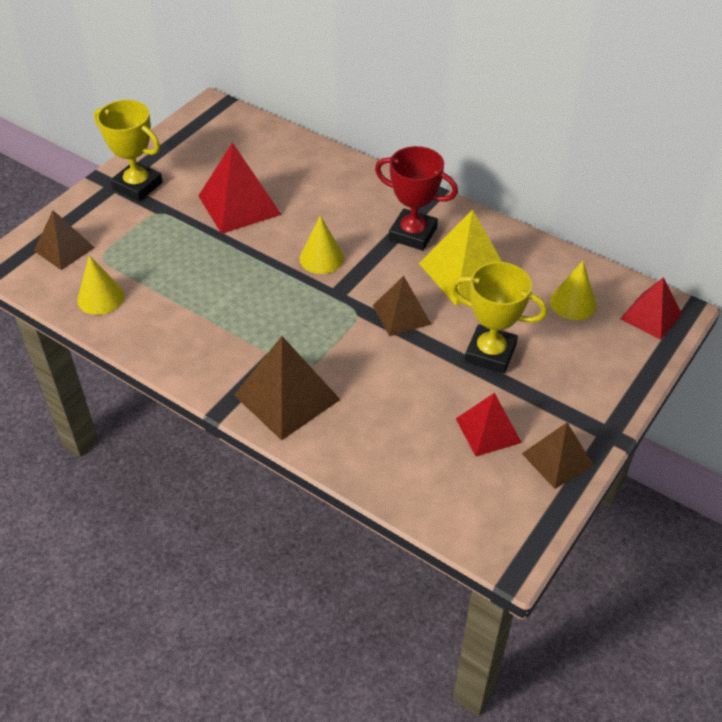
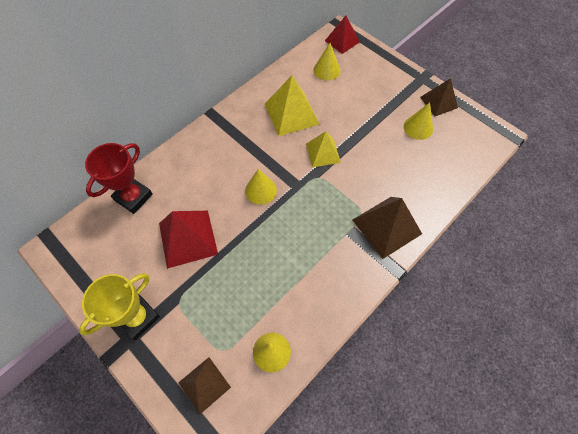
camera: 80 degrees left, 15 degrees up
(401, 314) = (323, 153): brown pyramid -> yellow pyramid
(412, 234) = (250, 134): red trophy -> red trophy (133, 197)
(488, 430) = (418, 127): red pyramid -> yellow cone
(490, 353) = (361, 115): yellow trophy -> none

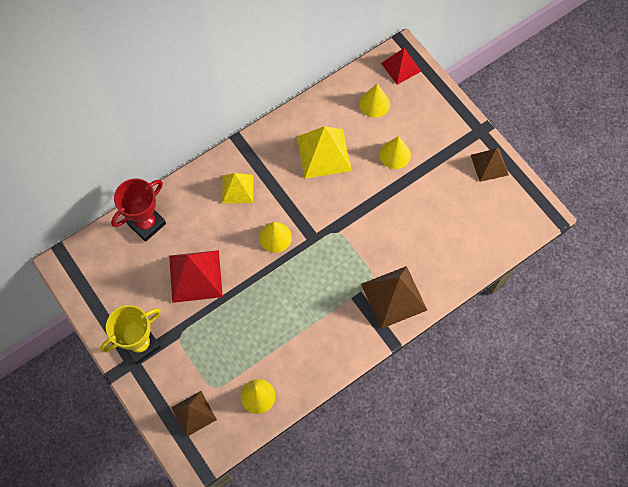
camera: 10 degrees right, 5 degrees up
(323, 153) = (347, 205): yellow pyramid -> yellow pyramid (237, 189)
(418, 127) = (457, 192): yellow cone -> yellow cone (395, 154)

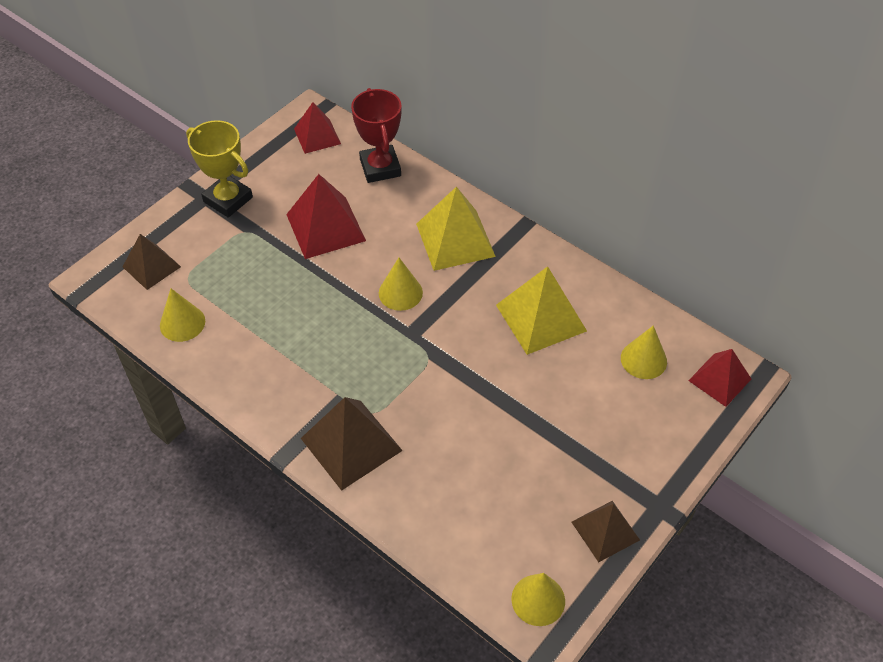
camera: 75 degrees right, 15 degrees down
(93, 263) = (317, 136): none -> red pyramid
(146, 223) = (380, 168): red trophy -> red trophy turned 45 degrees clockwise
(237, 189) = (455, 240): yellow pyramid -> yellow pyramid, size x1.56
(395, 154) = (572, 401): yellow cone -> yellow cone (538, 600)

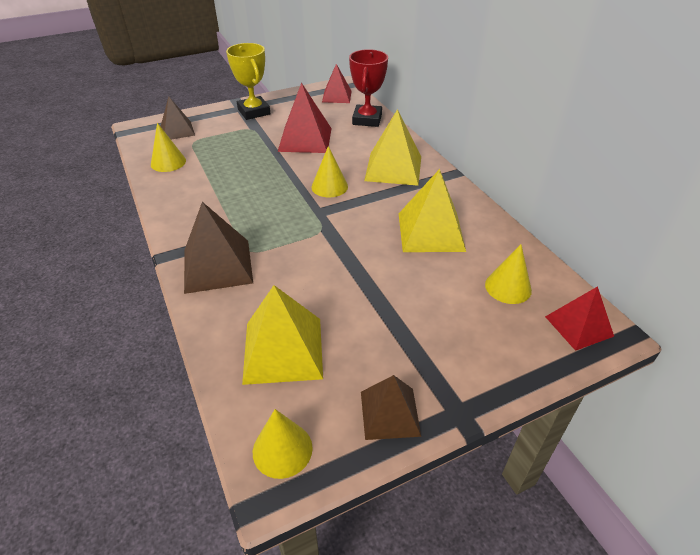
camera: 25 degrees right, 10 degrees down
(479, 510) = (283, 350): none -> yellow pyramid

